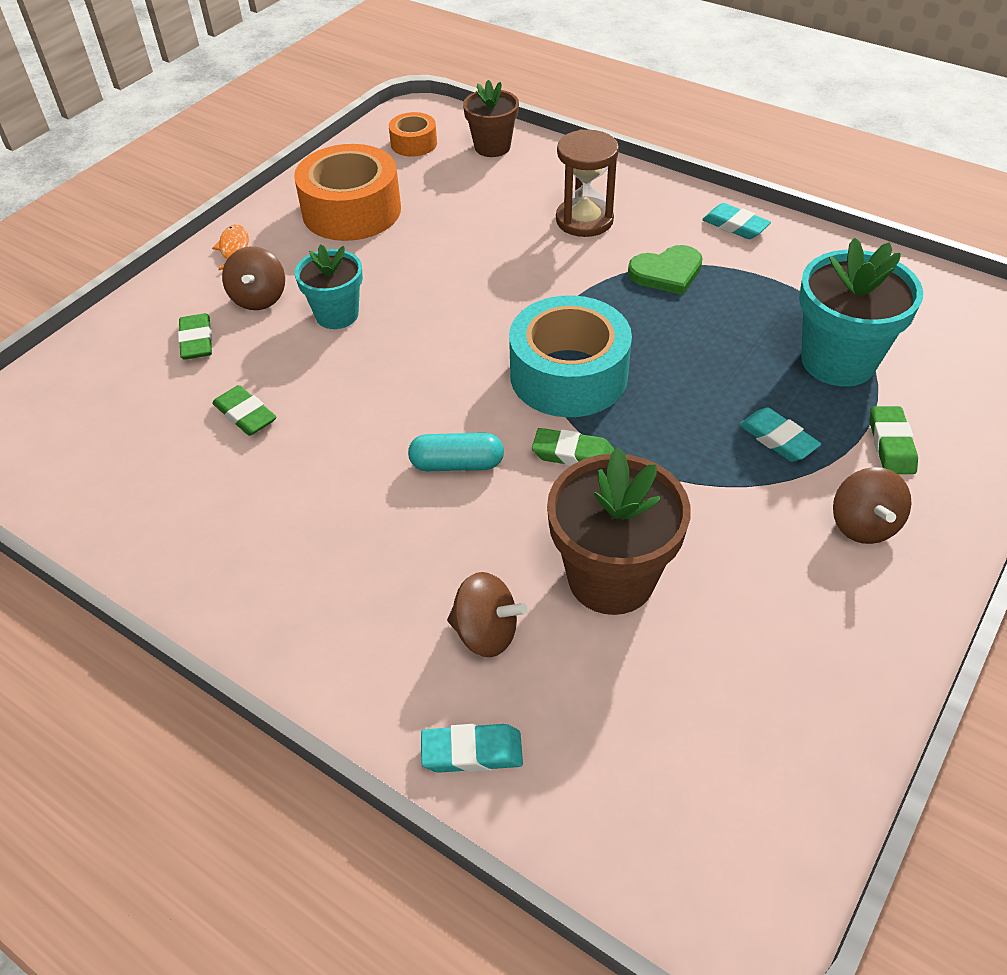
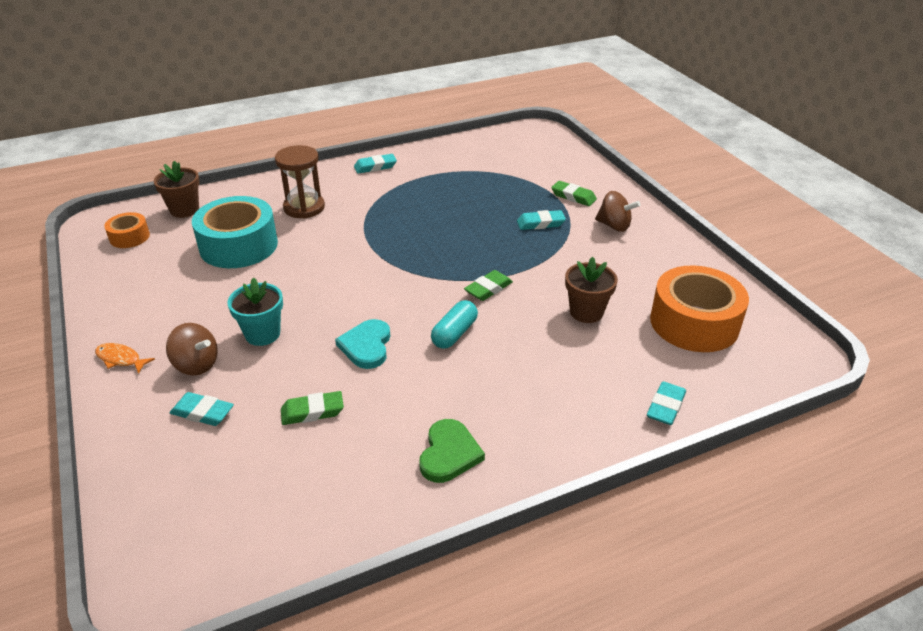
camera: 60 degrees left, 10 degrees down
(197, 341) = (202, 413): green eraser -> turquoise eraser
(351, 211) = (161, 289): orange tape -> orange tape (694, 323)
(376, 401) = (366, 346): none -> turquoise heart
(486, 633) = (589, 371): brown spinning top -> none
(568, 375) = (426, 265): turquoise tape -> turquoise tape (239, 245)
(611, 578) = (586, 312): brown flower pot -> brown flower pot, size x0.63
(667, 273) = (384, 201): green heart -> green heart (449, 453)
(838, 361) = (507, 185): turquoise flower pot -> none

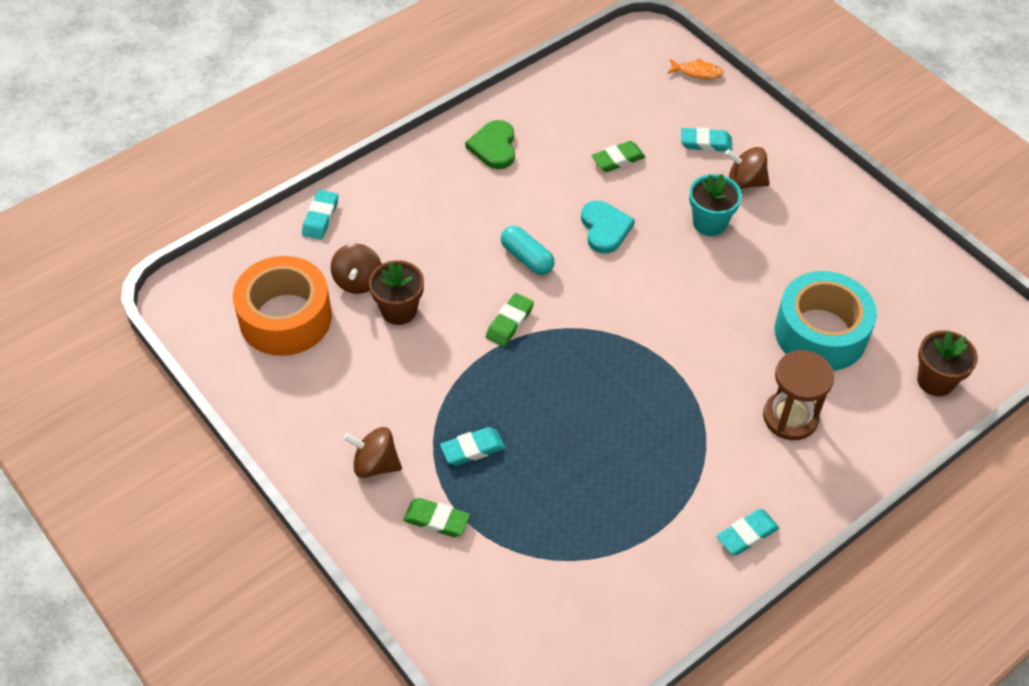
camera: 165 degrees right, 15 degrees up
(121, 359) = (815, 175): orange fish -> orange fish (697, 72)
(129, 237) = (955, 321): orange tape -> none
(454, 333) = (527, 258): turquoise capsule -> turquoise capsule turned 60 degrees counterclockwise
(624, 340) = (358, 281): none -> brown spinning top

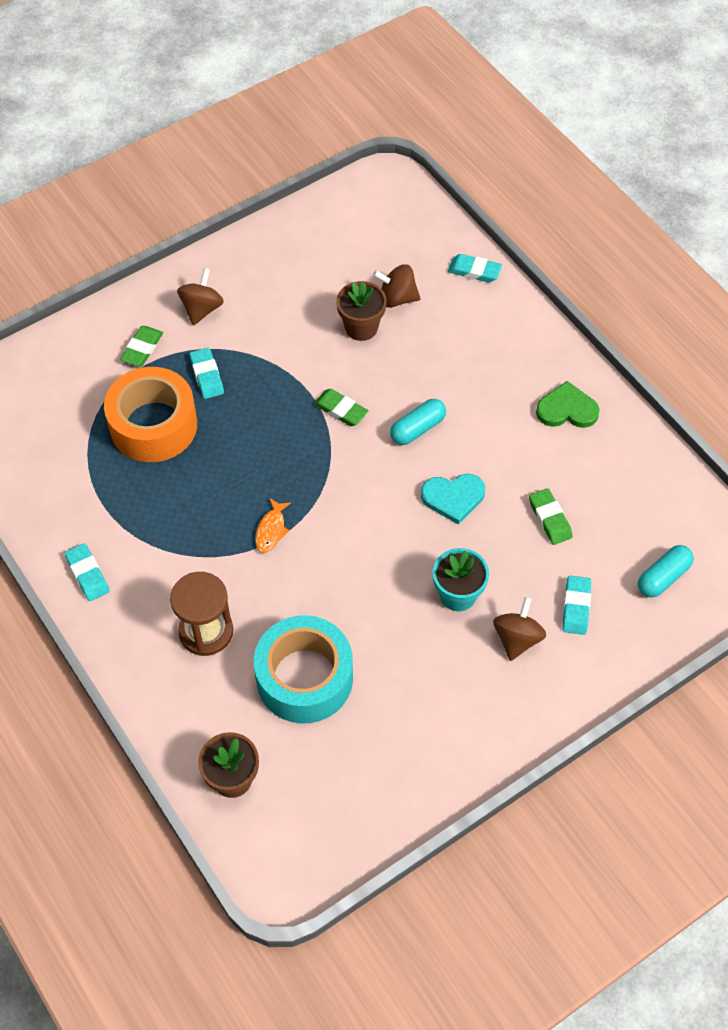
camera: 95 degrees right, 5 degrees up
(285, 318) = (359, 248): orange tape -> orange tape (153, 425)
(665, 87) = (663, 577): none -> turquoise capsule
(697, 72) = (691, 614): orange fish -> orange fish (271, 530)

